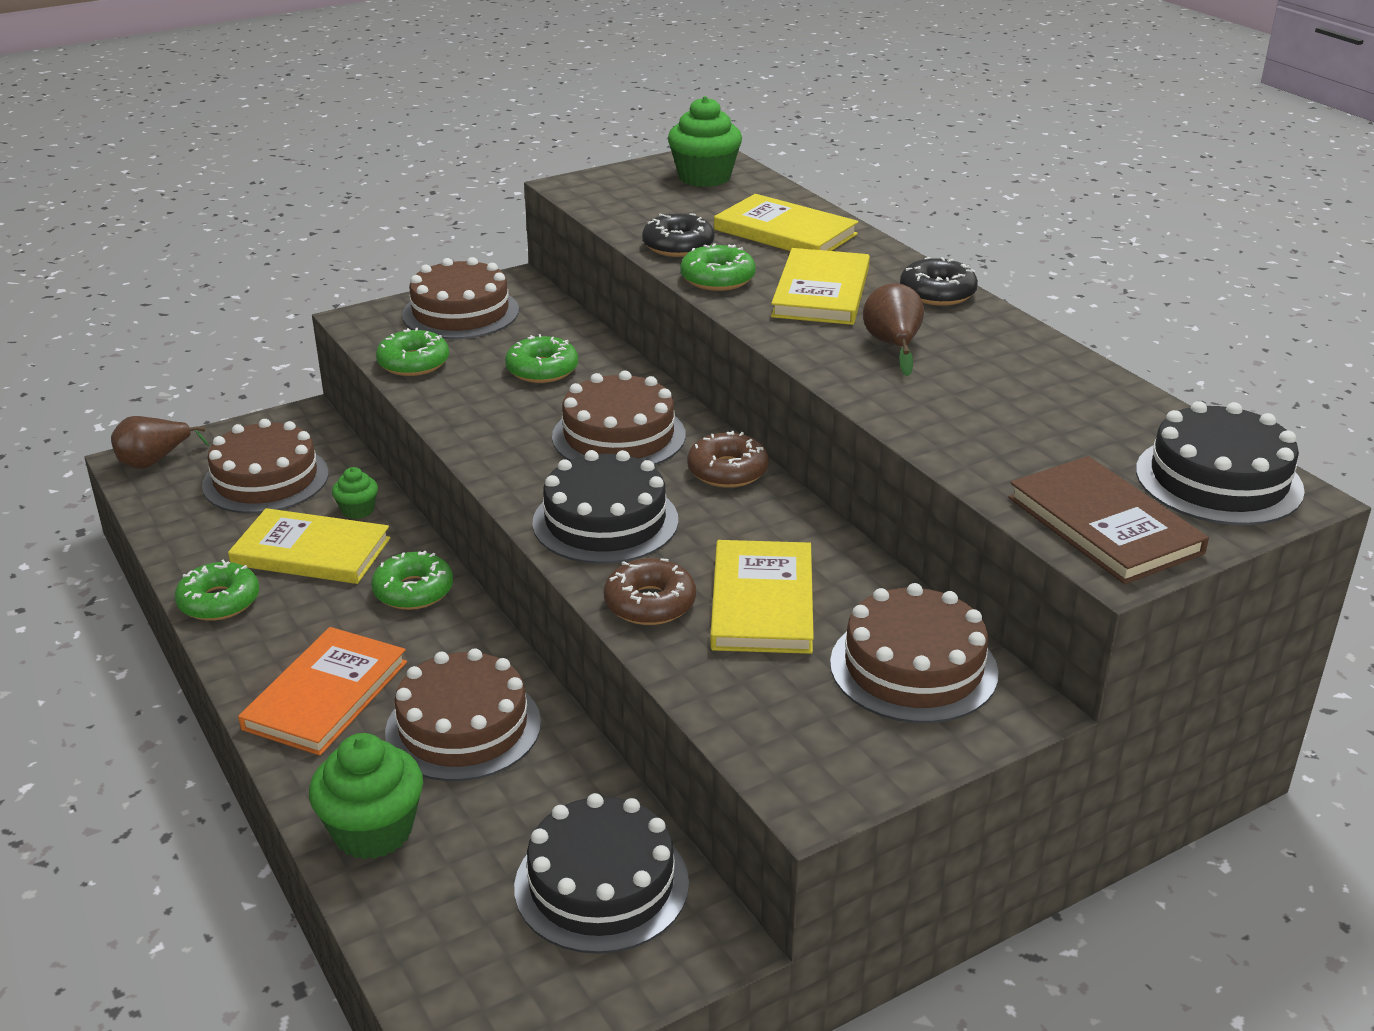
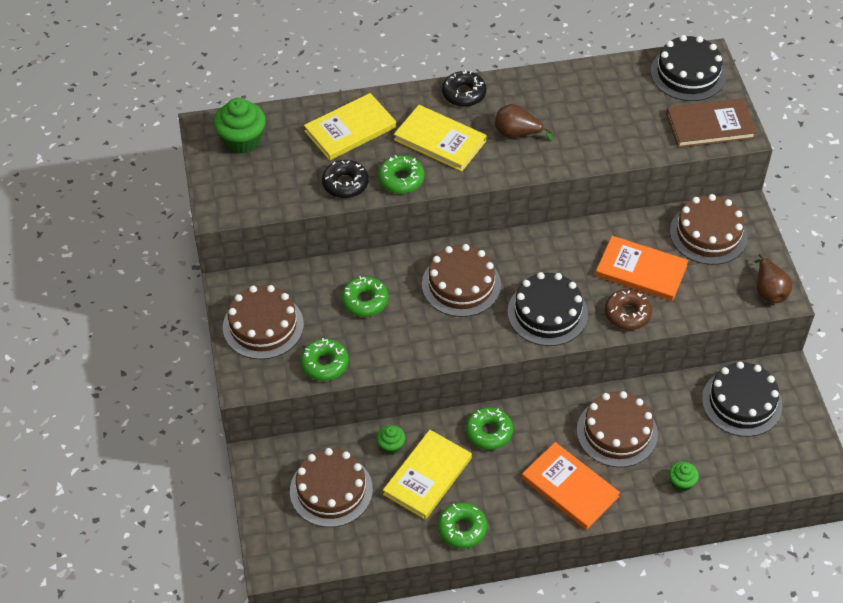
camera: 70 degrees left, 20 degrees up
(154, 461) = (278, 552): brown pear -> brown pear (769, 290)
(373, 831) = (681, 483): green cupcake -> green cupcake, size x0.54
(727, 471) = (518, 248): brown donut -> none
(762, 602) = (641, 271): yellow book -> orange book

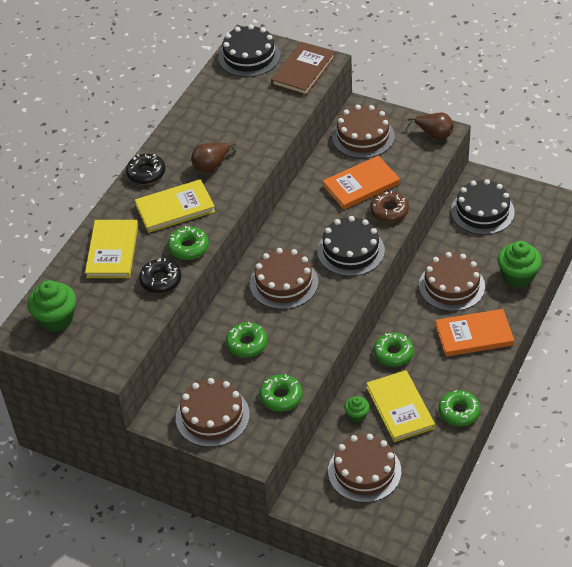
camera: 50 degrees left, 5 degrees down
(681, 483) = (517, 276): green cupcake -> green cupcake, size x1.86

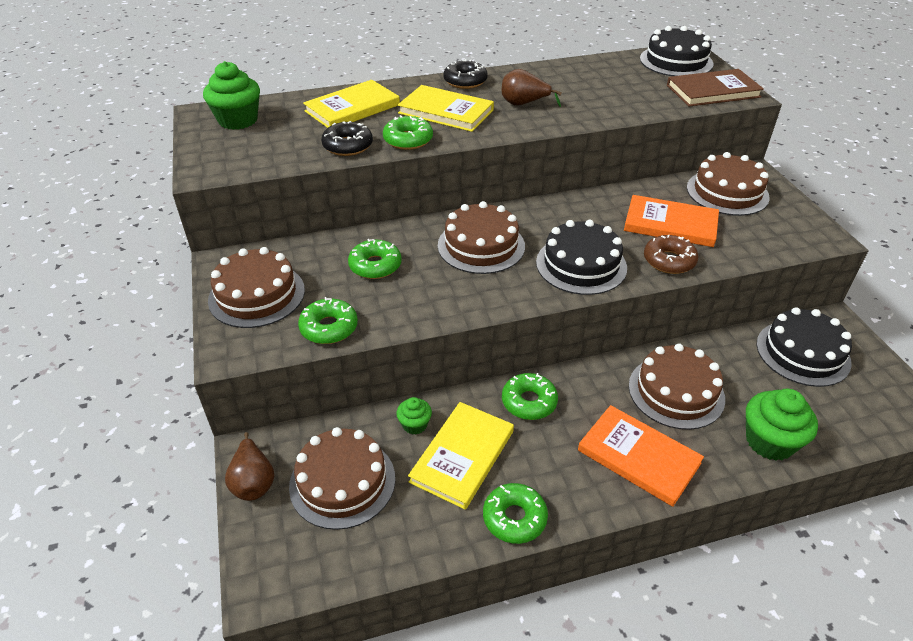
camera: 45 degrees right, 5 degrees down
(434, 134) = (810, 233): brown pear -> brown pear (253, 481)

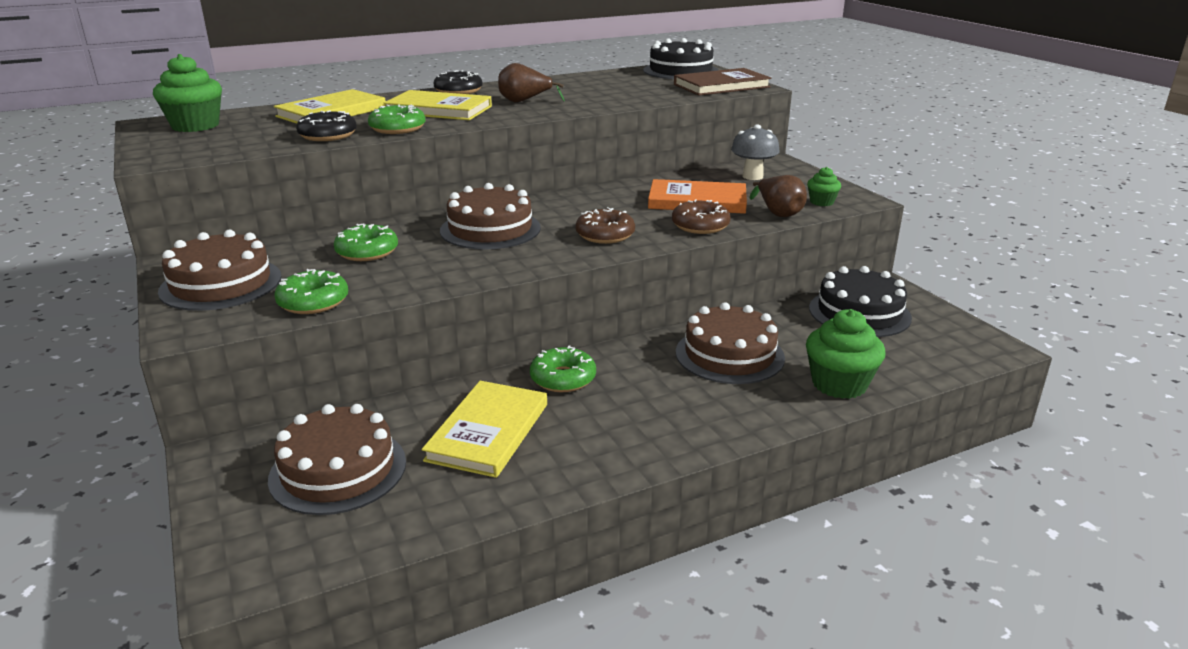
camera: 10 degrees left, 15 degrees down
(253, 481) = (220, 482): brown pear -> brown pear (778, 213)
(414, 425) = (426, 411): green cupcake -> green cupcake (821, 202)
(514, 518) = (558, 478): green donut -> none
(581, 265) = (605, 235): black cake -> brown donut
(638, 457) = (696, 411): orange book -> none
(727, 192) = (752, 176): brown cake -> grey mushroom

